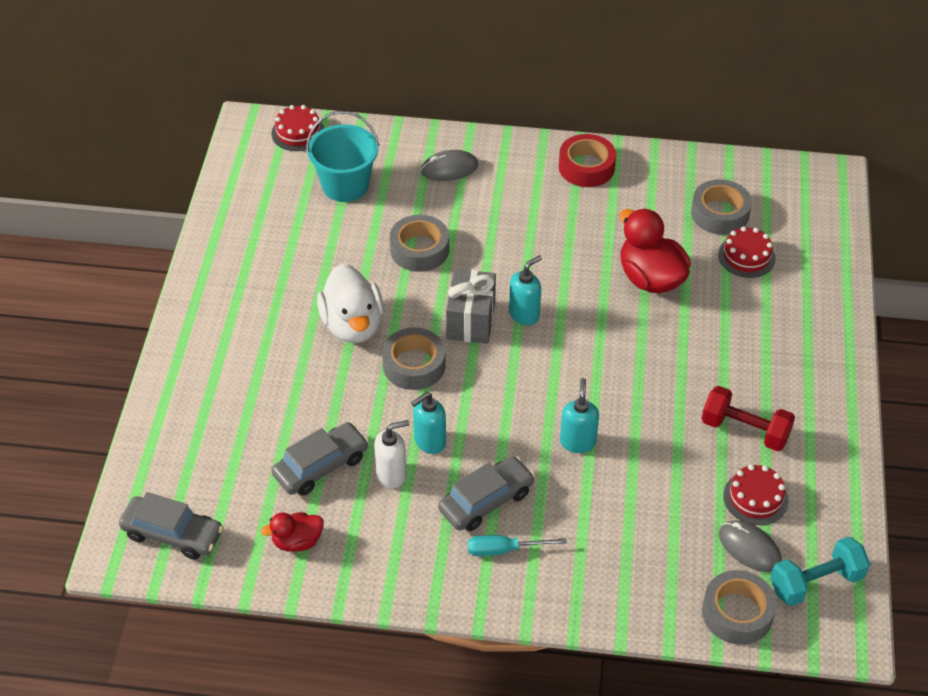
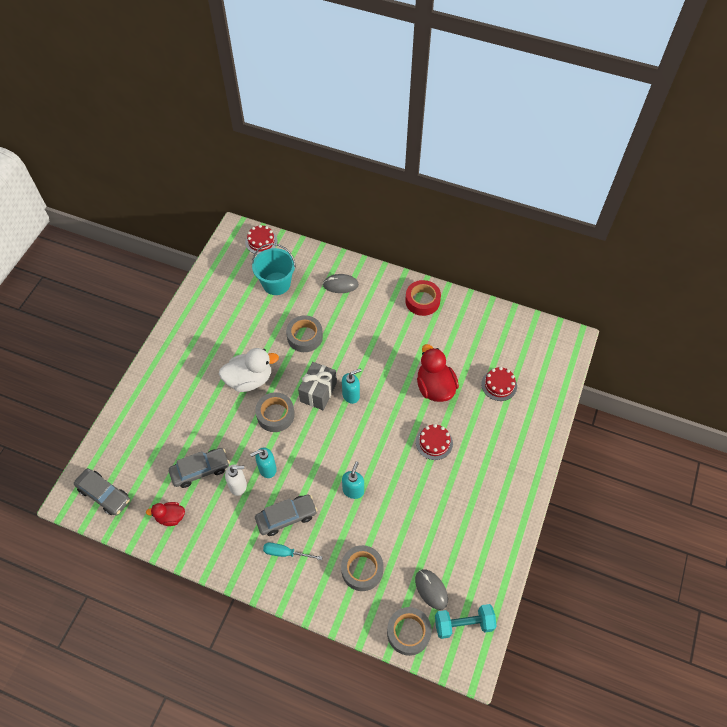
camera: 15 degrees right, 10 degrees up
(352, 325) = (249, 379): white duck -> white duck turned 105 degrees counterclockwise
(720, 213) = (493, 351): grey tape -> grey tape (362, 570)
(745, 430) = (456, 507): red dumbbell -> none
(755, 498) = (447, 555): red cake -> red cake (434, 442)

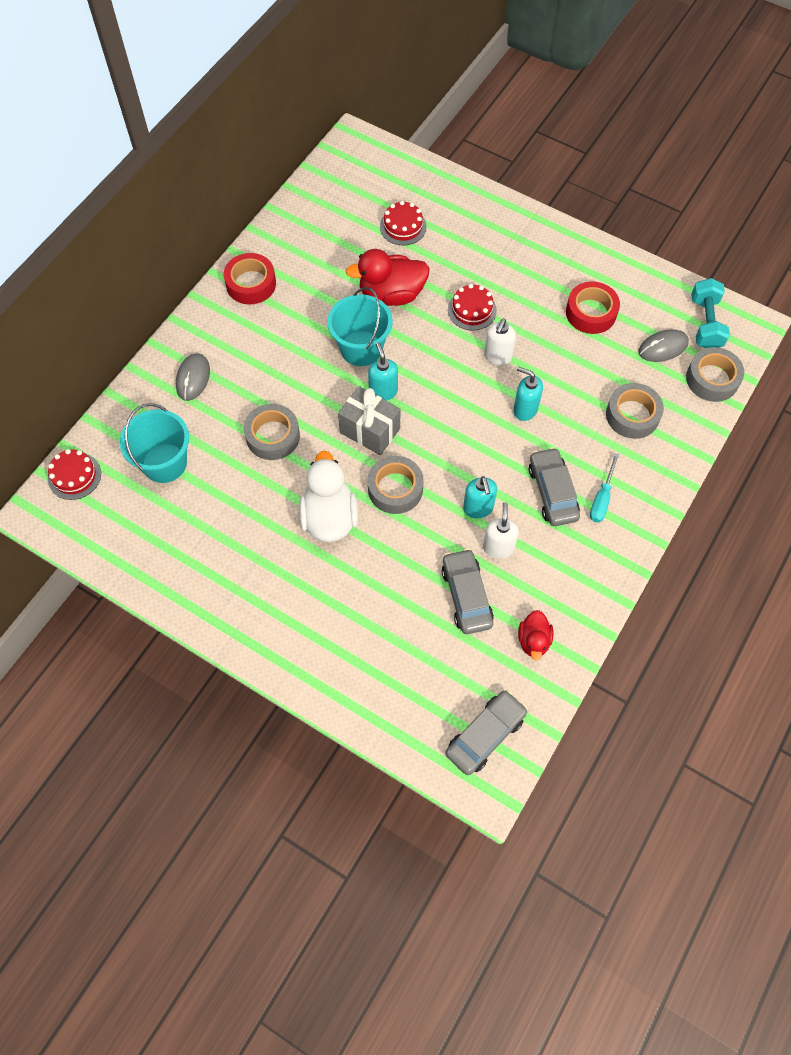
camera: 80 degrees left, 5 degrees up
(384, 376) = (361, 348): none -> turquoise bucket
(396, 466) = (497, 356): none -> white soap dispenser
(452, 529) = (591, 313): none -> red tape

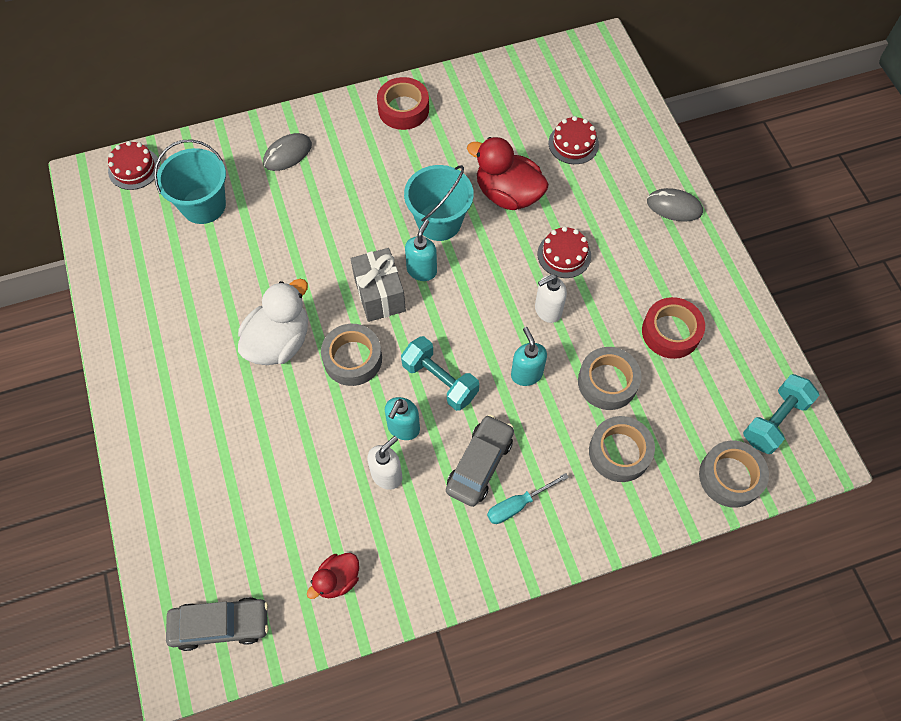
camera: 40 degrees right, 0 degrees up
(272, 436) = (301, 243): grey tape -> grey tape (607, 382)
(466, 596) = (321, 494): grey car -> none
(471, 458) = (440, 380): none -> turquoise dumbbell
(663, 347) = (709, 412): grey mouse -> grey mouse (674, 207)

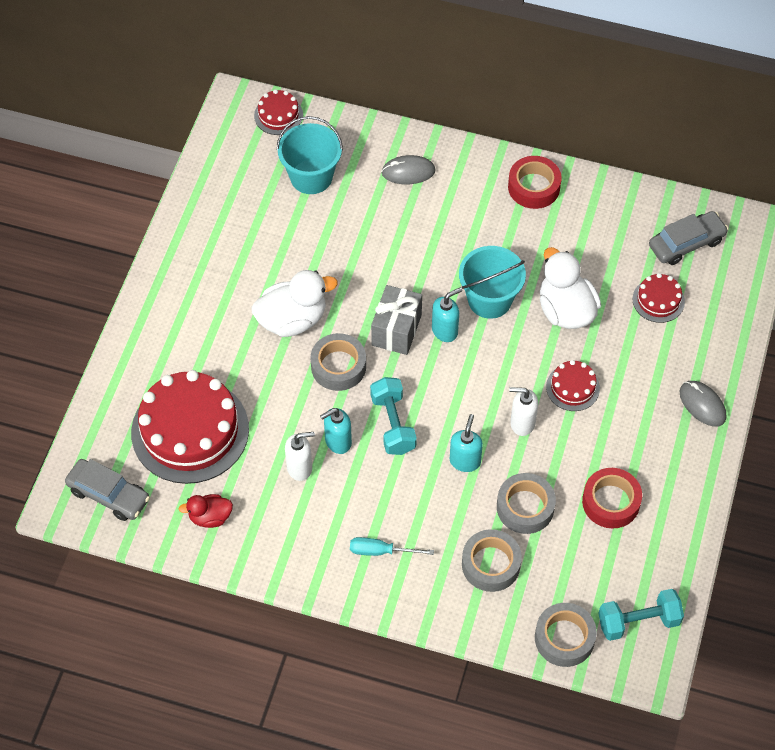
camera: 35 degrees right, 5 degrees down
(257, 507) = (190, 430): none -> red cake
(480, 464) = (375, 504): grey car -> grey car (686, 243)
(508, 194) = (565, 310): red duck -> white duck

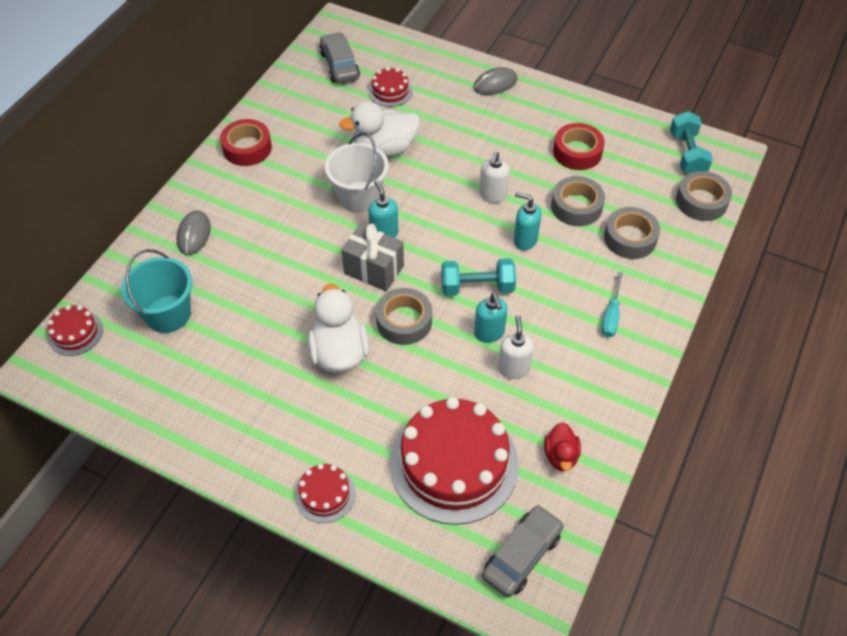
camera: 80 degrees left, 5 degrees down
(489, 299) = (359, 197): turquoise bucket -> white bucket
(572, 387) = (463, 157): red cake -> red cake (325, 494)

